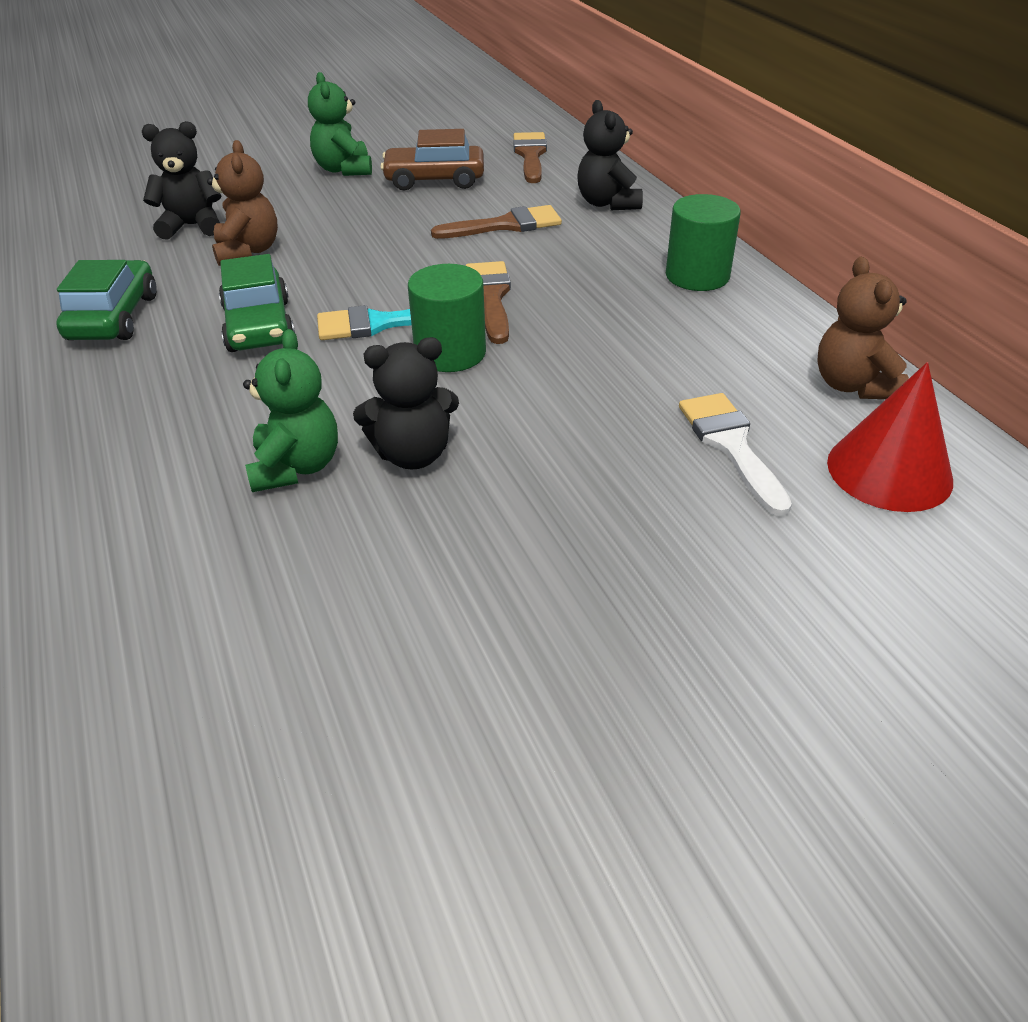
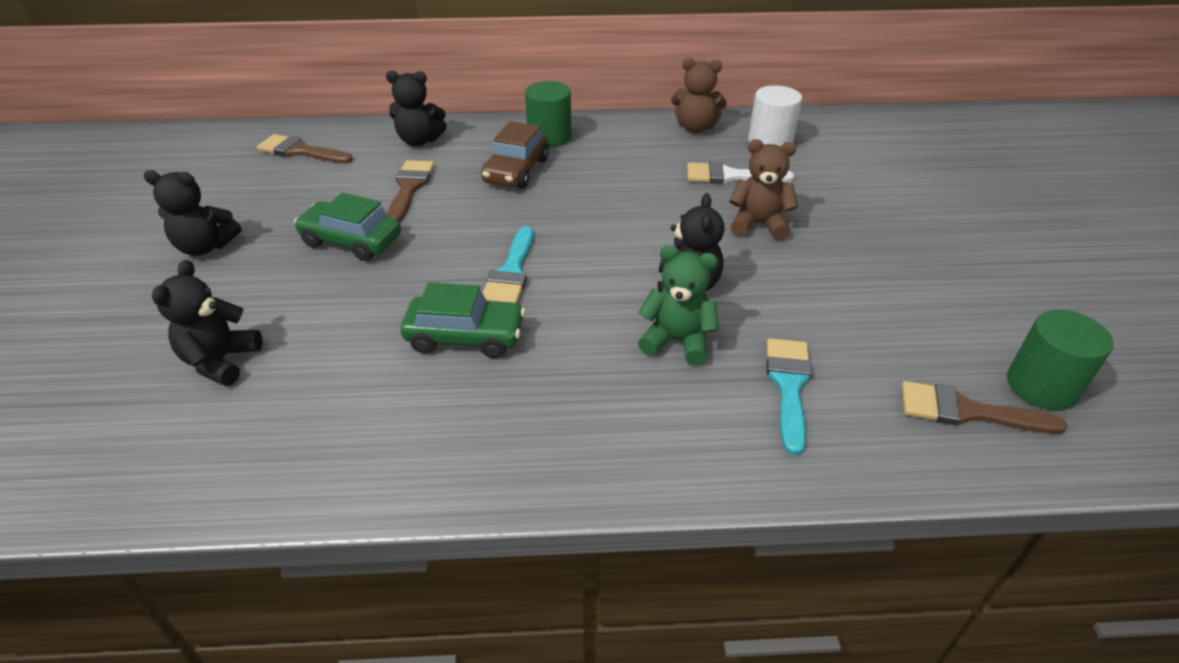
camera: 70 degrees left, 0 degrees up
(113, 317) = (373, 432): green car -> green car (351, 241)
(232, 579) = (788, 386): none -> turquoise brush
(248, 251) = (319, 328): brown teddy bear -> brown teddy bear (758, 224)
(344, 169) = (205, 247): green teddy bear -> black teddy bear
(434, 180) = (290, 203): brown car -> brown car (516, 171)
(450, 353) = (575, 249): green cylinder -> green cylinder (1041, 386)
(490, 297) = (512, 217): brown brush -> brown brush (966, 411)
(889, 471) = (770, 142): red cone -> white cylinder

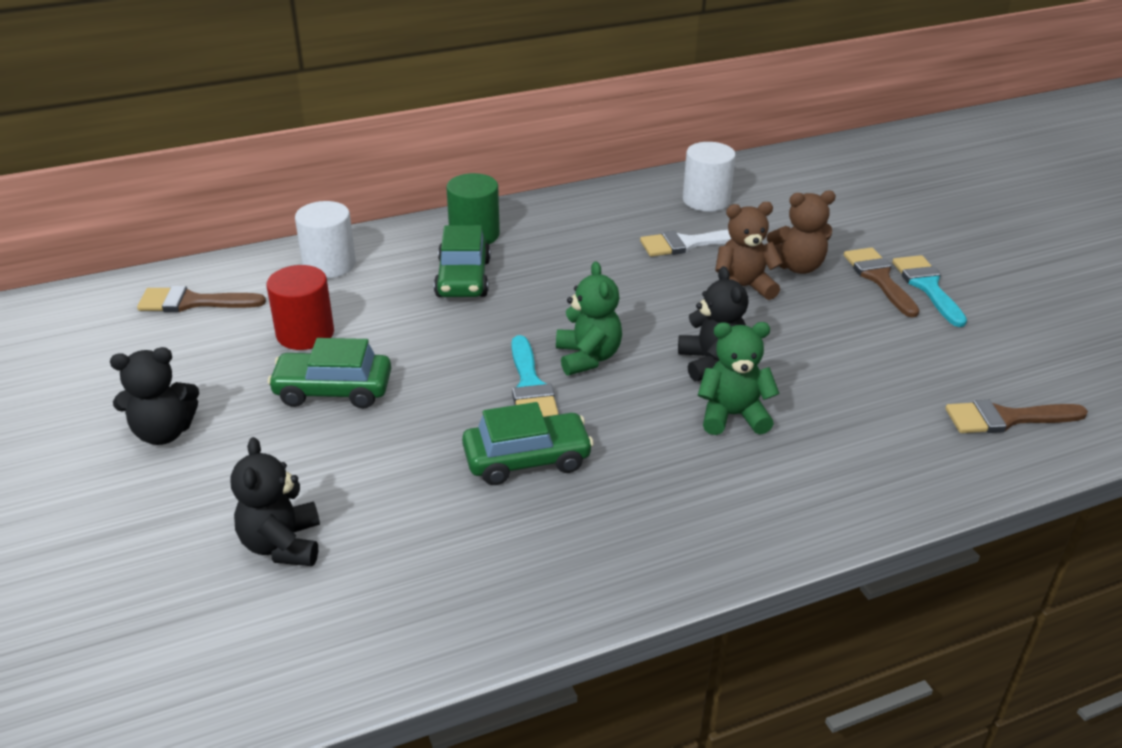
camera: 20 degrees left, 5 degrees down
(363, 191) = (305, 334): none -> red cylinder
(409, 188) = (356, 319): brown brush -> brown brush (879, 278)
(419, 141) = (329, 265): black teddy bear -> white cylinder
(516, 171) = (463, 278): brown car -> green car
(577, 258) = (588, 357): none -> green teddy bear
(695, 127) = (623, 198): brown teddy bear -> brown teddy bear (797, 266)
(788, 386) = (852, 432): turquoise brush -> turquoise brush (927, 287)
(1041, 386) = (1053, 383): green cylinder -> none

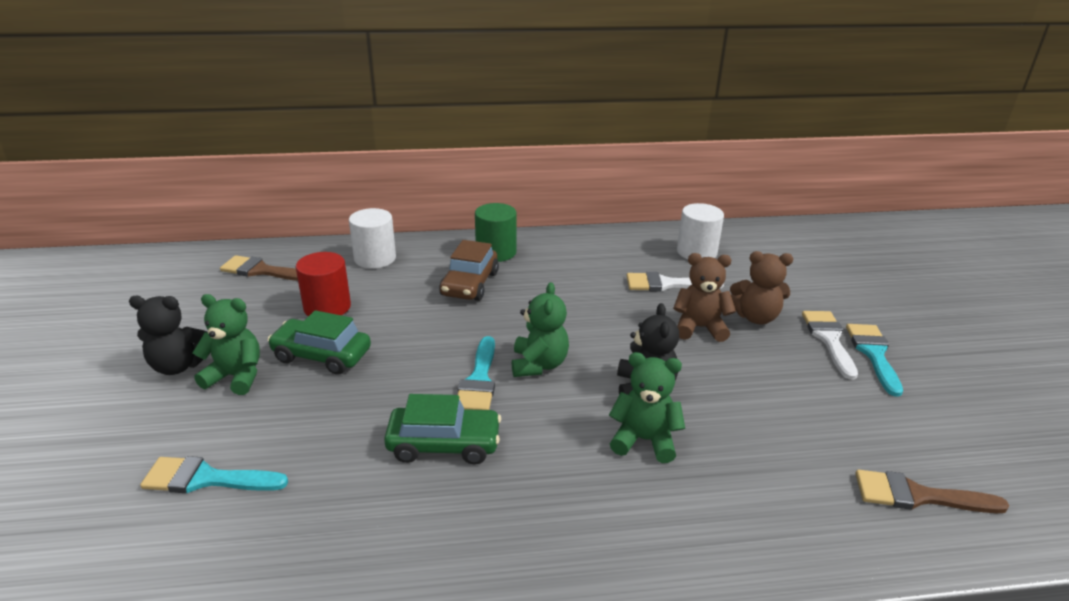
camera: 15 degrees right, 5 degrees down
(244, 432) = (236, 377): none -> green teddy bear
(282, 545) = (206, 479): black teddy bear -> turquoise brush
(463, 278) = (470, 284): green car -> brown car
(879, 278) = (829, 339): brown brush -> white brush

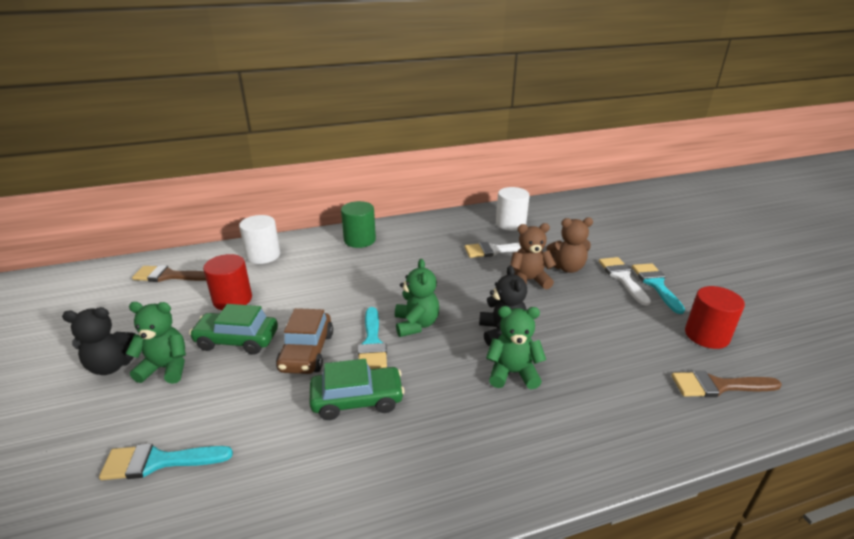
camera: 10 degrees left, 0 degrees up
(470, 284) = (345, 267): brown car -> brown car (307, 352)
(923, 429) = (706, 335): none -> red cylinder

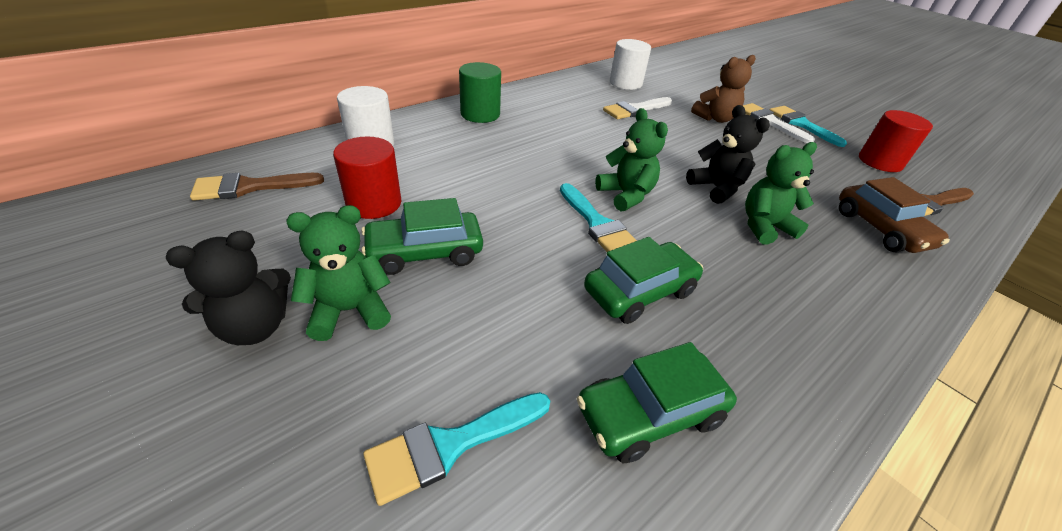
camera: 25 degrees left, 10 degrees up
(288, 482) = (650, 414): none -> green car
(307, 352) = (530, 249): brown car -> brown car (880, 229)
(529, 280) = (693, 135): brown teddy bear -> none

